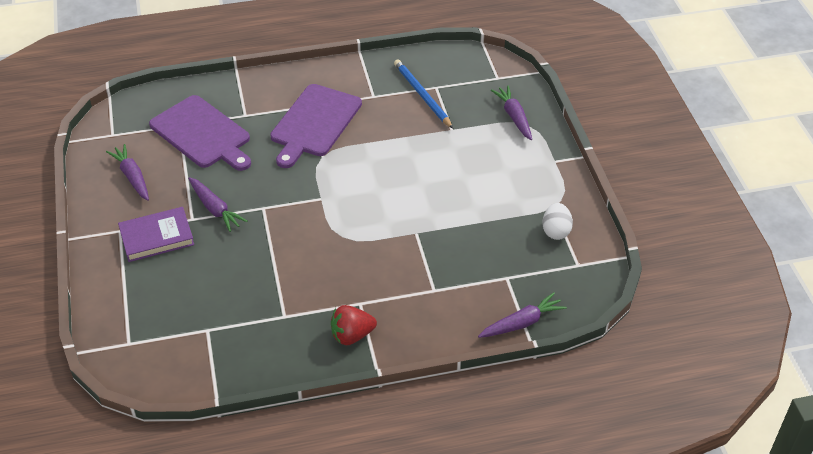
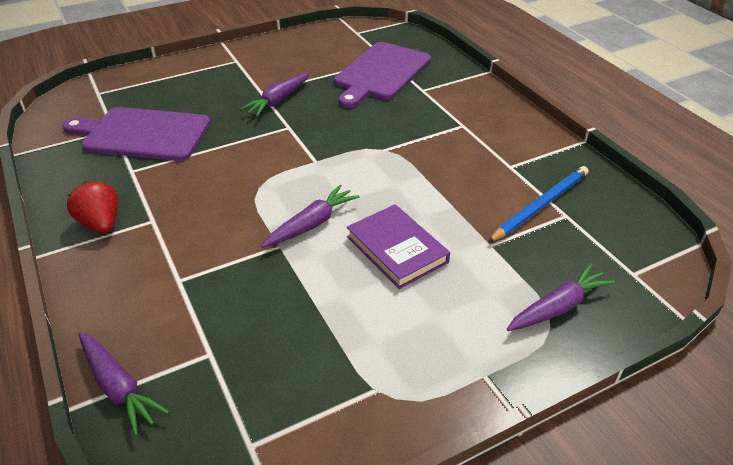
camera: 75 degrees right, 5 degrees down
(132, 177) = (306, 52): purple carrot -> purple carrot (311, 224)
(157, 237) = (231, 79): purple book -> purple book (396, 249)
(314, 123) = (435, 133): purple cutting board -> purple cutting board (142, 134)
(556, 231) = (321, 402): white egg -> none

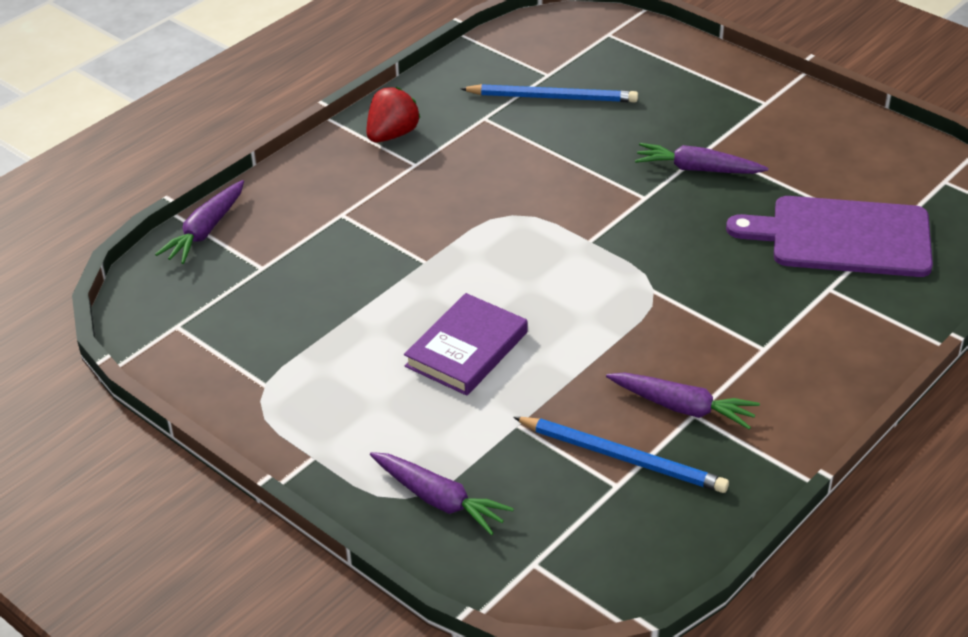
camera: 70 degrees right, 0 degrees up
(142, 134) = (553, 97): purple cutting board -> blue pencil
(311, 224) = (472, 273): purple carrot -> purple carrot (682, 407)

